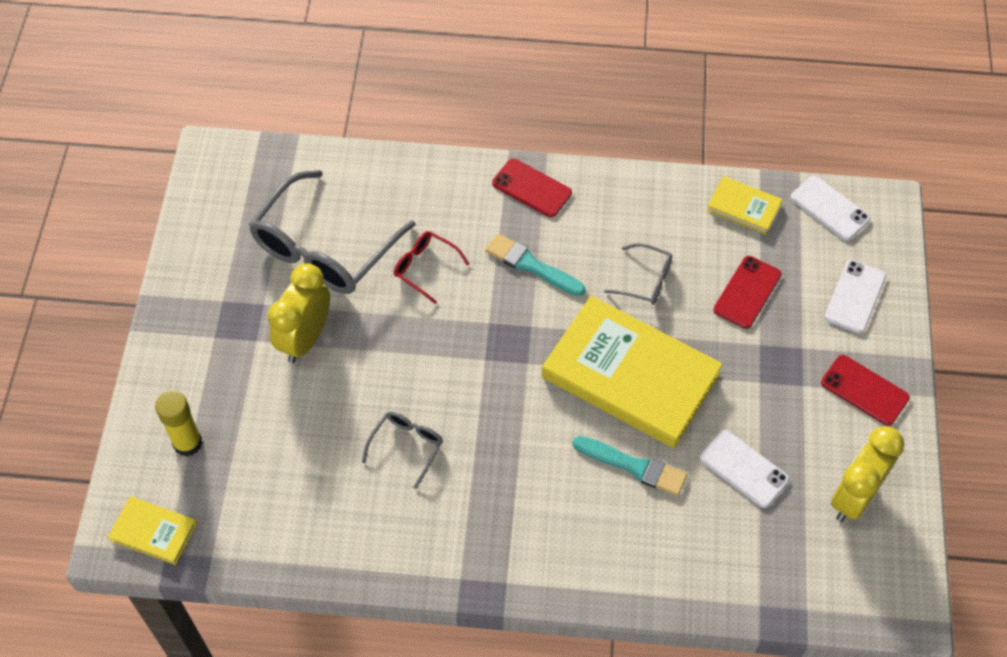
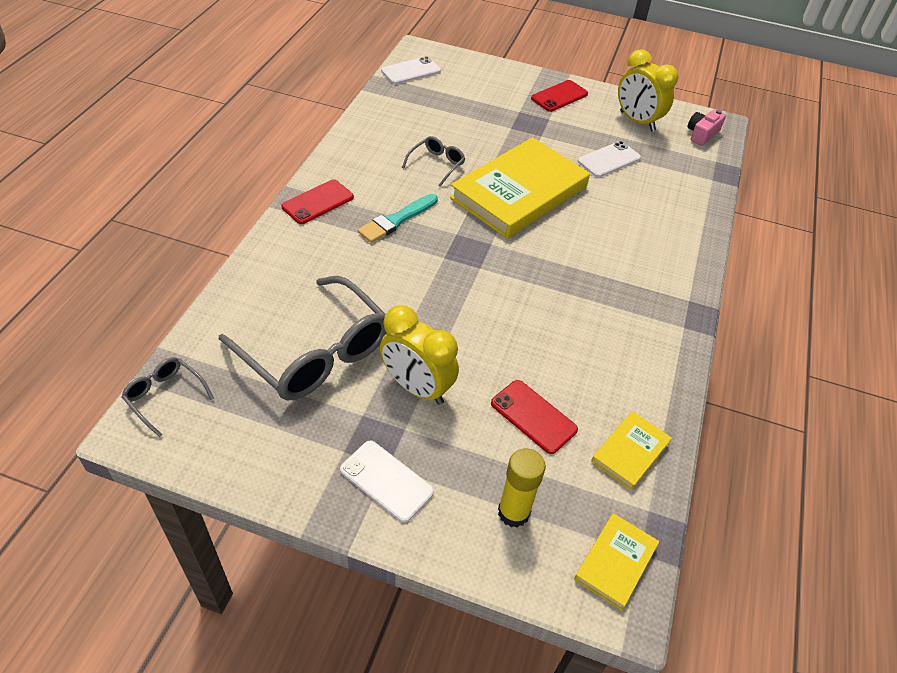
camera: 80 degrees left, 10 degrees down
(407, 446) = (554, 335): grey glasses -> grey glasses (165, 396)
(425, 268) = (370, 285): red glasses -> none
(634, 466) = (598, 209): turquoise brush -> none
(743, 207) = (392, 105): yellow book -> yellow book (630, 452)
(747, 292) = (466, 122): red phone -> red phone (533, 416)
(855, 297) = (486, 81): white phone -> white phone (386, 481)
(865, 588) = (702, 134): none -> pink camera

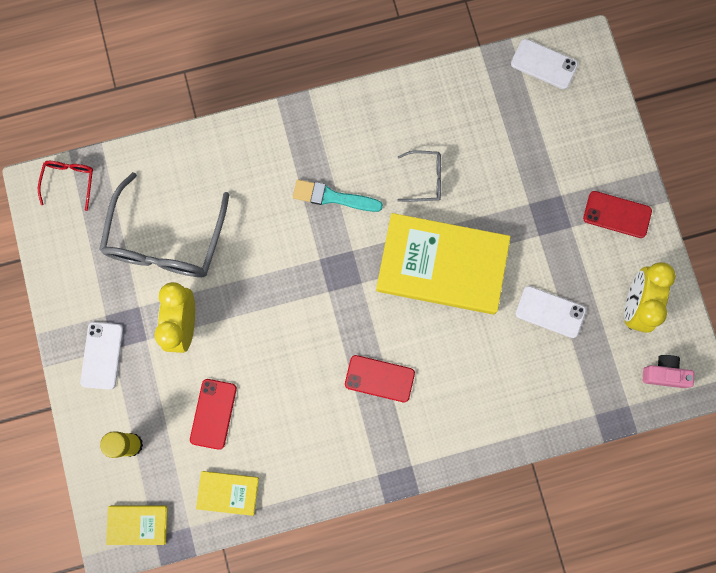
camera: 60 degrees right, 30 degrees up
(165, 396) = (69, 181): grey glasses -> red glasses
(318, 202) = (308, 127): red phone -> red phone (379, 378)

